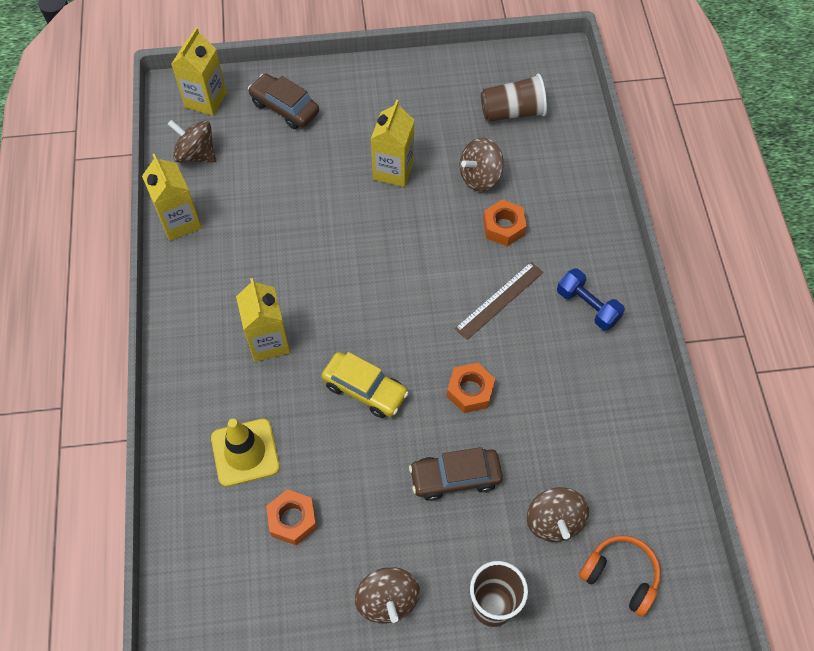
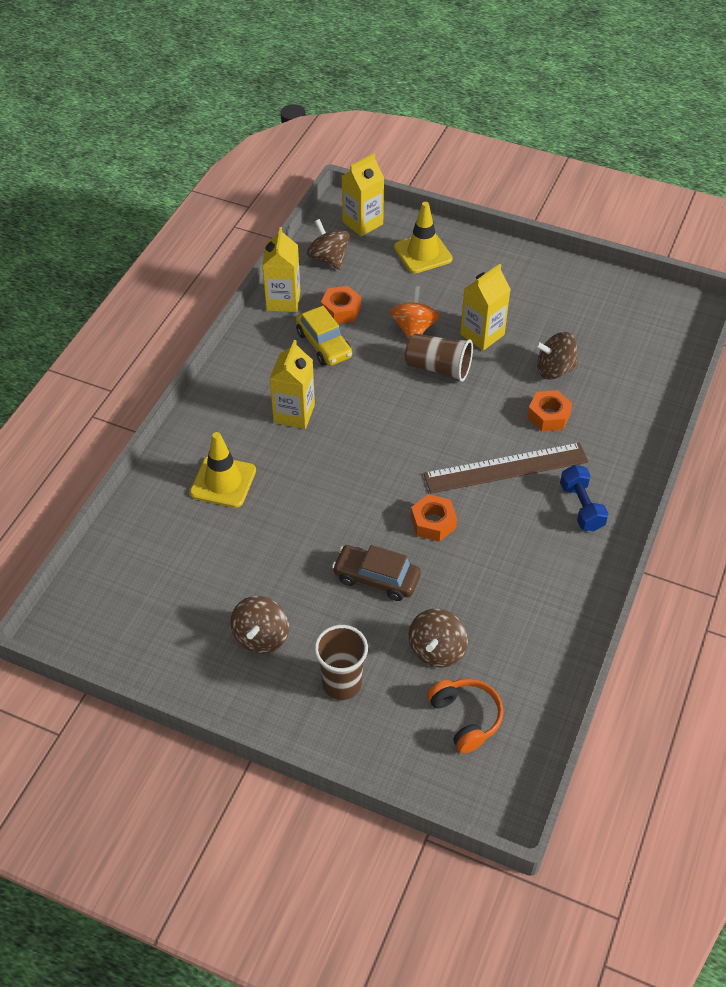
camera: 30 degrees right, 10 degrees down
(284, 108) = (422, 253): brown car -> yellow traffic cone
(292, 520) = (227, 545): orange nut -> orange nut (341, 310)
(326, 194) = (413, 329): none -> orange spinning top
(365, 389) = (347, 482): yellow car -> yellow car (324, 345)
(499, 300) = (506, 468): brown ruler -> brown ruler, size x1.53
(512, 112) = (619, 333): brown cup -> brown cup (438, 368)

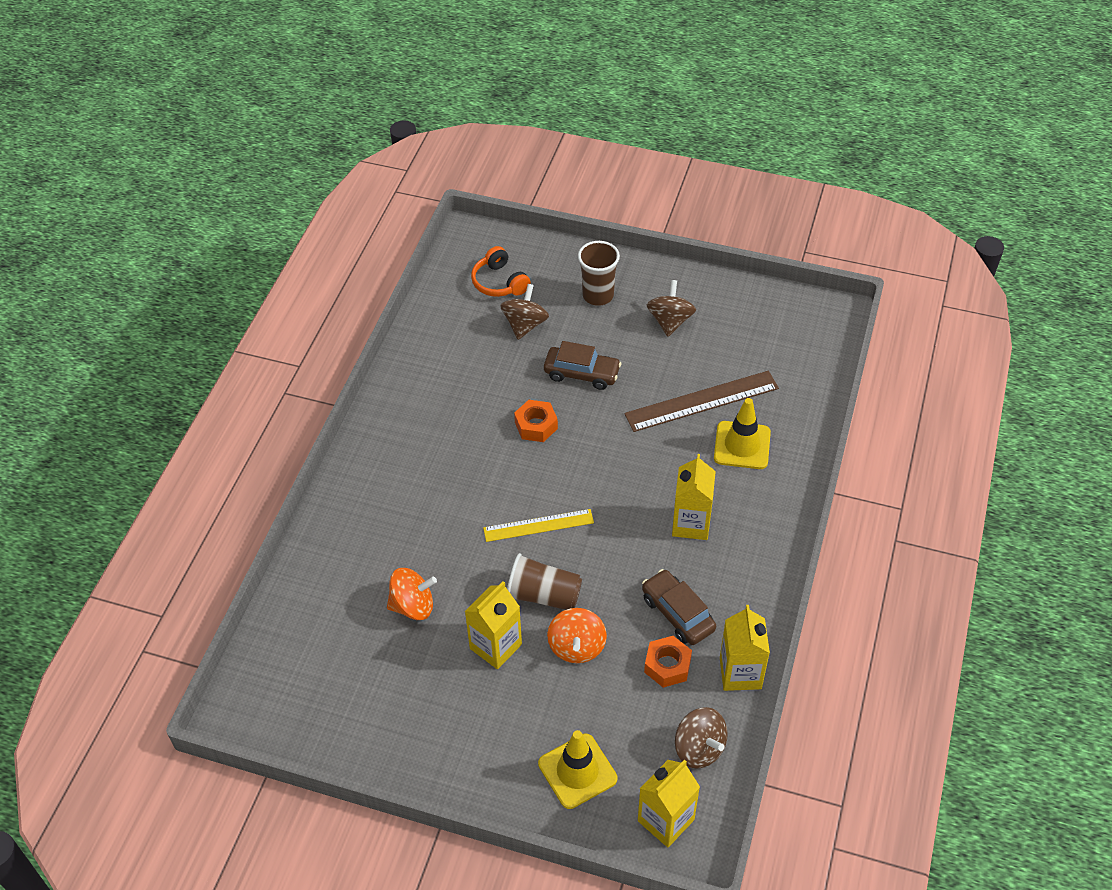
camera: 175 degrees right, 0 degrees up
(324, 345) = (677, 613): yellow car -> brown car
(438, 425) = (538, 525): none -> yellow ruler
(506, 468) = (468, 485): brown ruler -> brown ruler (701, 401)
(548, 416) = (422, 547): orange nut -> none
(554, 370) = (413, 606): brown spinning top -> orange spinning top
(581, 507) = (396, 453): blue dumbbell -> none

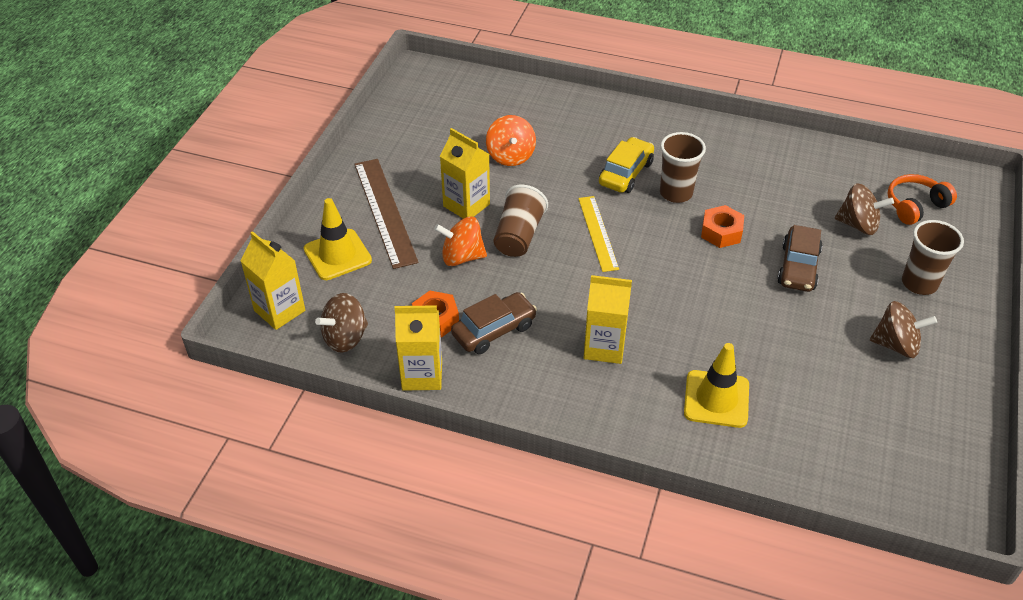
camera: 90 degrees right, 5 degrees down
(446, 499) = (625, 173): none -> yellow car
(479, 458) = (676, 193): none -> brown cup
(701, 401) = (777, 367): brown ruler -> brown ruler (385, 211)

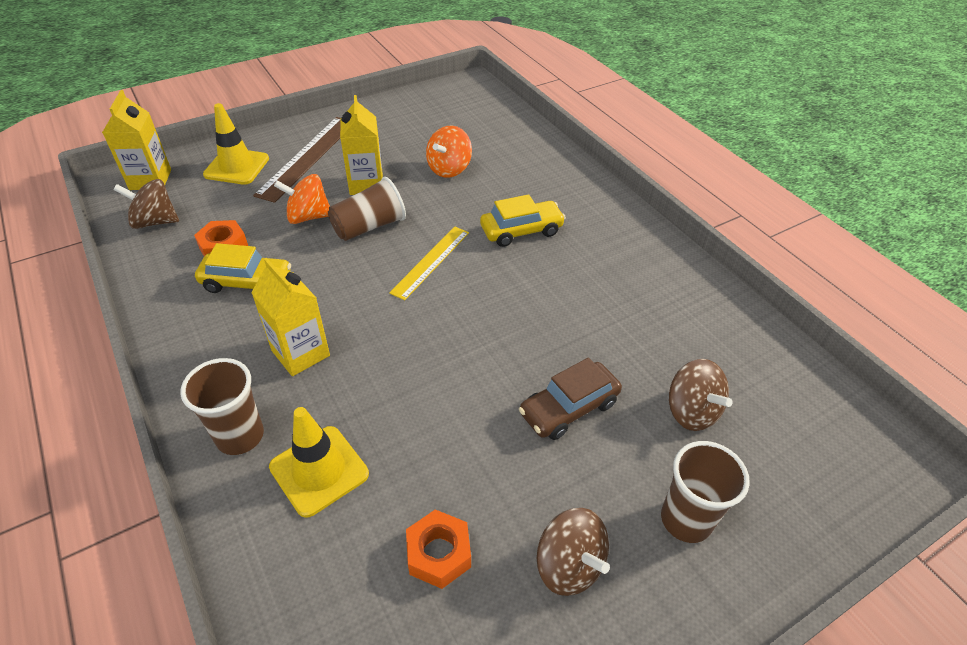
camera: 40 degrees right, 0 degrees up
(422, 375) = (155, 279): yellow carton -> none
(462, 257) = (308, 216): orange spinning top -> orange spinning top turned 45 degrees counterclockwise
(494, 330) = (247, 282): brown car -> yellow car
(676, 193) = (542, 271): brown cup -> brown cup (240, 436)
(721, 232) = (537, 327): orange nut -> orange nut (438, 553)
(915, 206) = (787, 435): orange headphones -> none

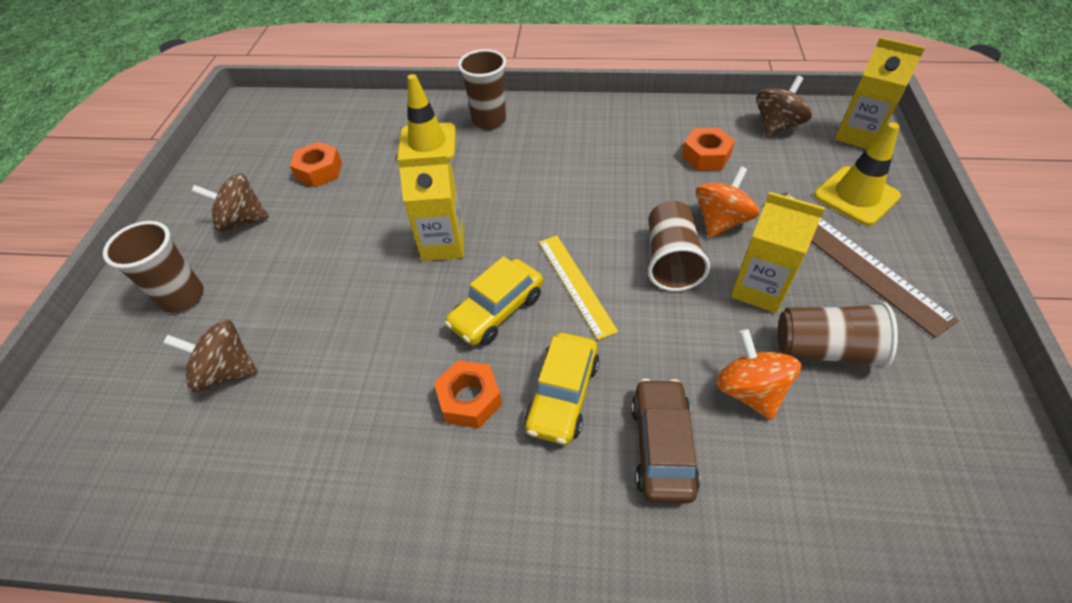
camera: 130 degrees right, 5 degrees up
(247, 282) = (645, 158): yellow car -> yellow car (497, 311)
(300, 353) = (535, 164): yellow carton -> yellow carton (443, 244)
(396, 152) = (825, 350): none -> brown cup
(565, 266) = (469, 399): none -> orange nut
(569, 408) = (325, 288): brown car -> brown car (661, 446)

